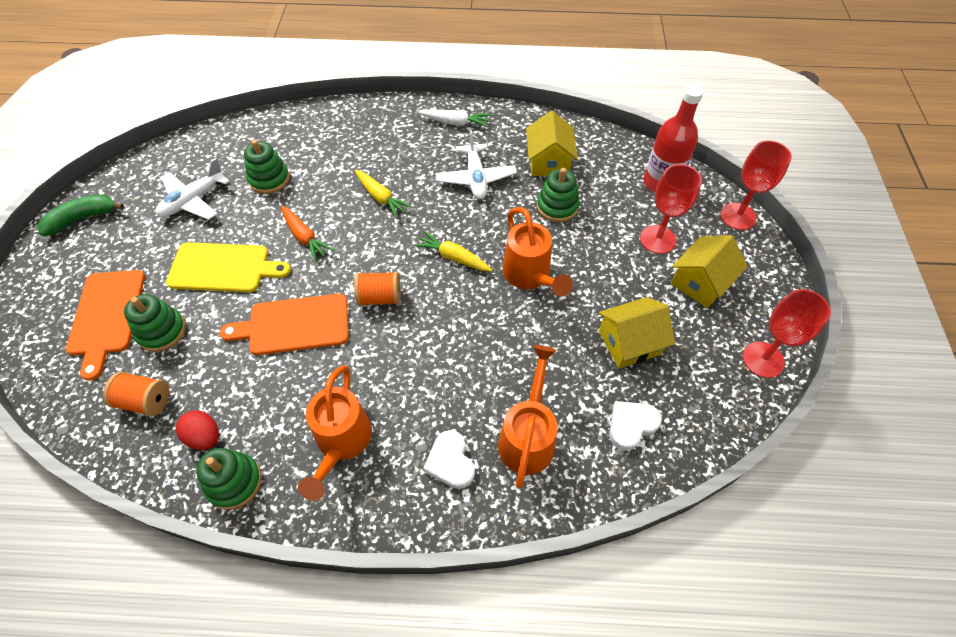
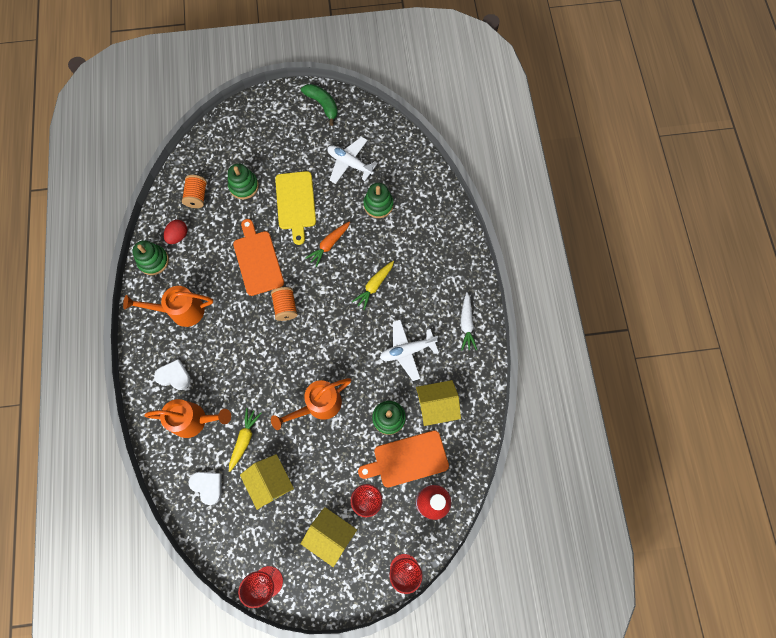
camera: 80 degrees right, 15 degrees up
(106, 316) = (250, 152): orange cutting board -> orange cutting board (407, 459)
(450, 462) = (174, 376): white heart -> white heart turned 45 degrees clockwise
(453, 257) = (327, 348): yellow carrot -> yellow carrot (244, 439)

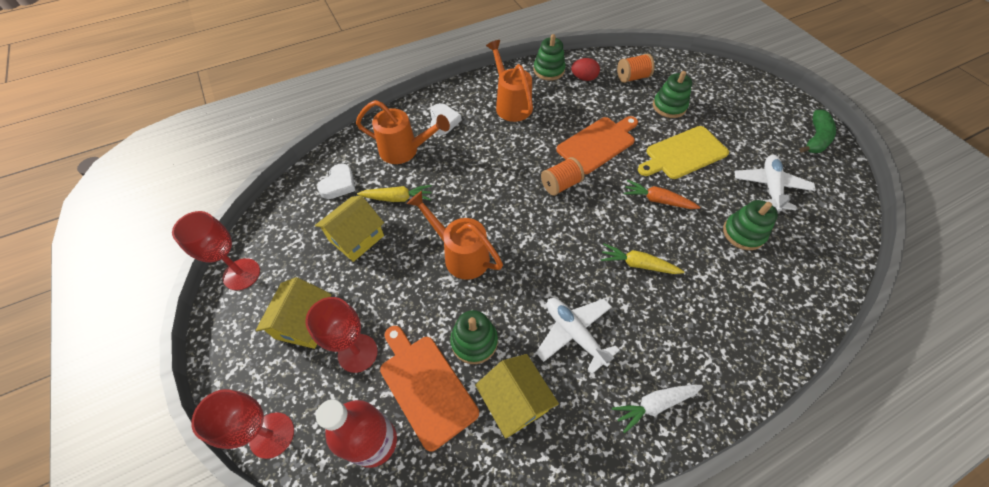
camera: 70 degrees right, 15 degrees down
(194, 420) = (404, 150): orange watering can -> orange watering can turned 60 degrees counterclockwise

